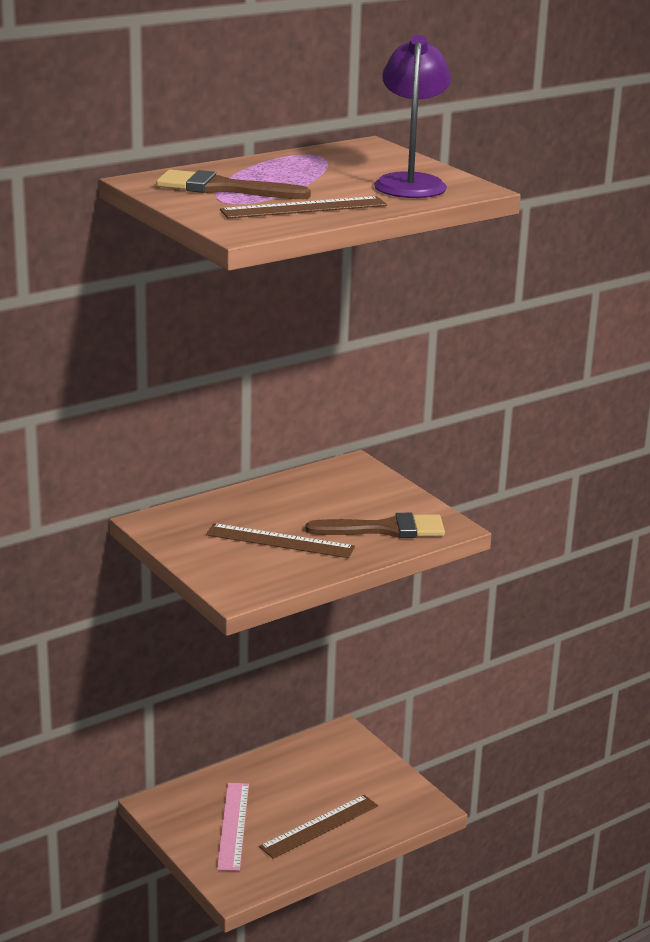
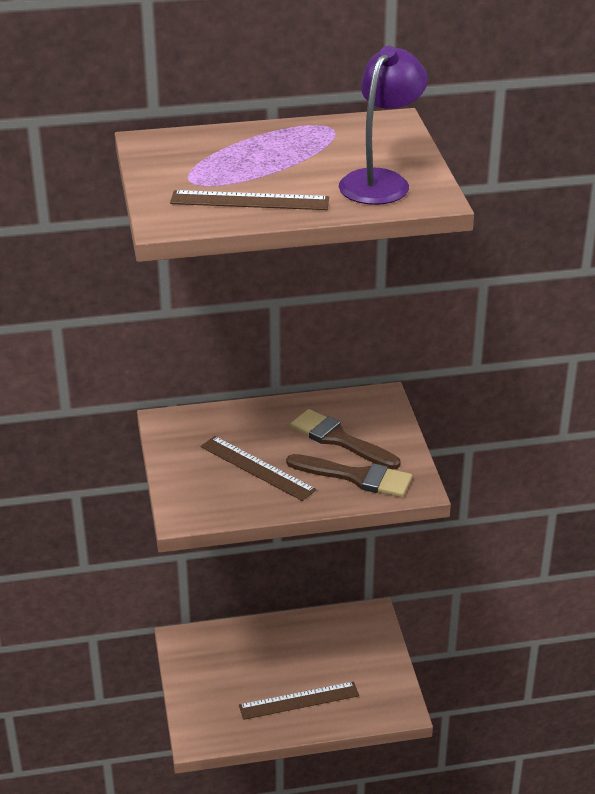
camera: 25 degrees right, 10 degrees up
(223, 188) = (204, 162): brown brush -> brown brush (339, 440)
(233, 825) = (230, 679): pink ruler -> none

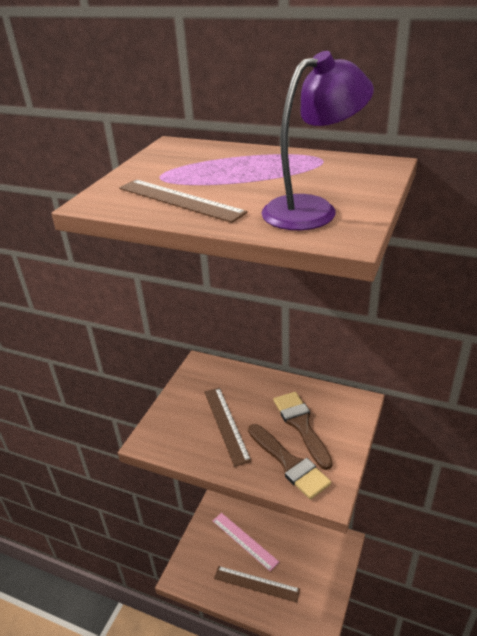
camera: 35 degrees right, 0 degrees up
(251, 666) = (244, 541): none -> pink ruler

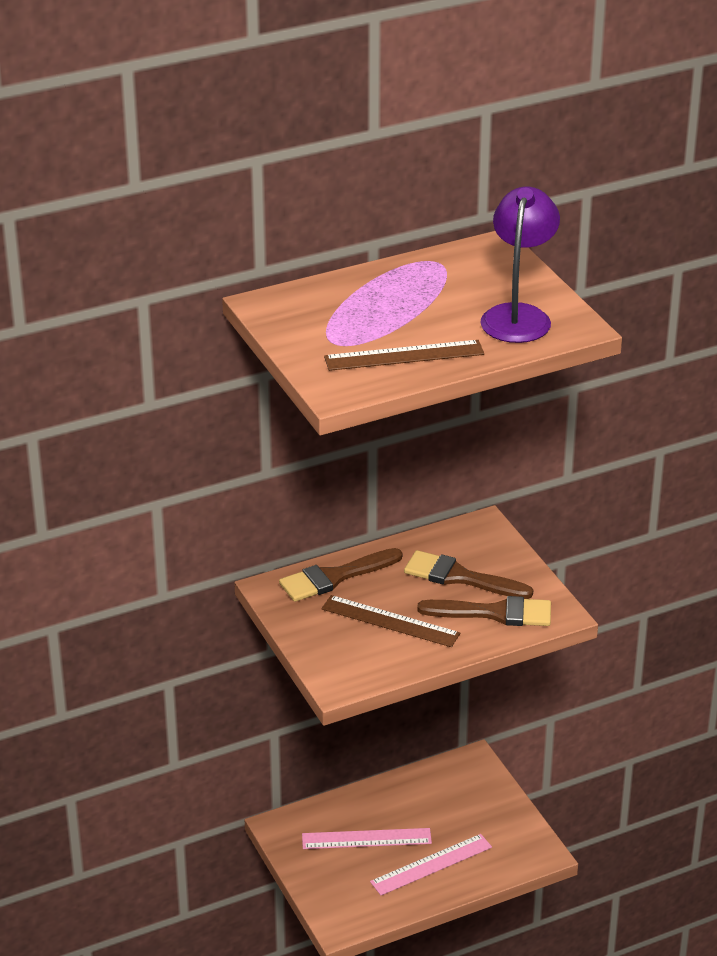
camera: 50 degrees left, 0 degrees up
(236, 379) = (334, 577): none -> brown brush
(256, 583) = (431, 864): brown ruler -> pink ruler

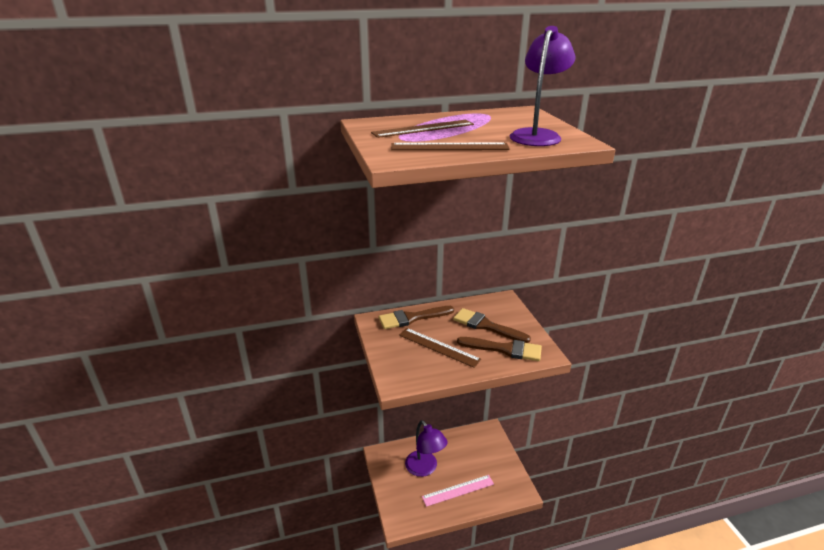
camera: 10 degrees right, 5 degrees down
(356, 313) = (423, 129): none -> brown ruler
(366, 839) = (425, 468): pink ruler -> purple lamp

